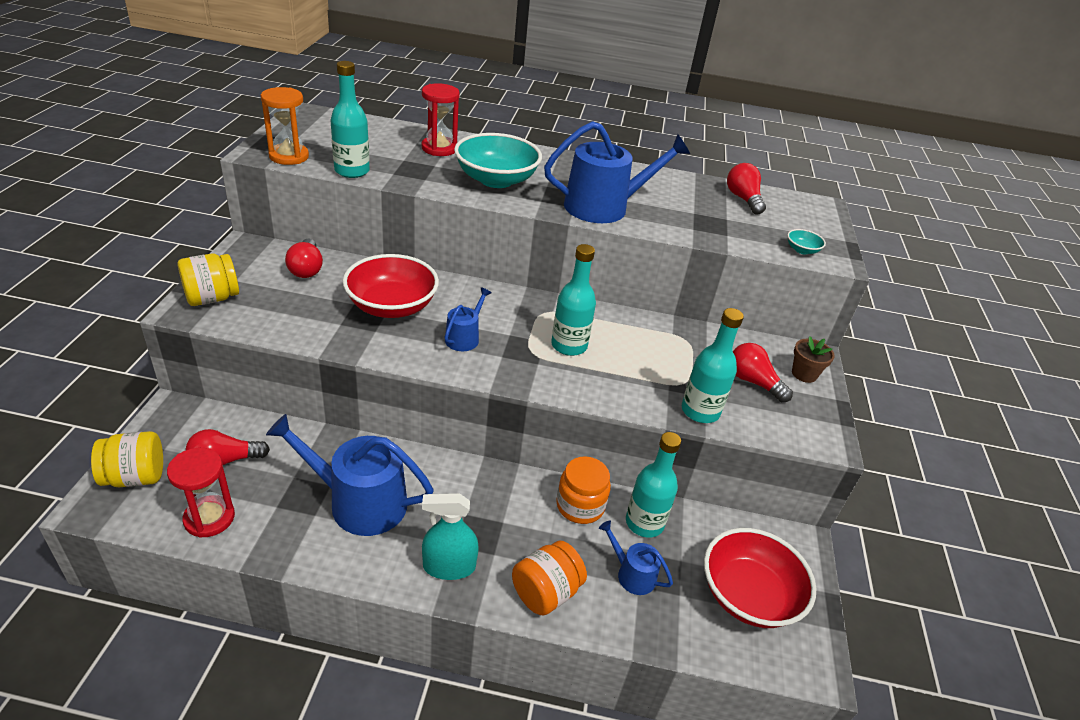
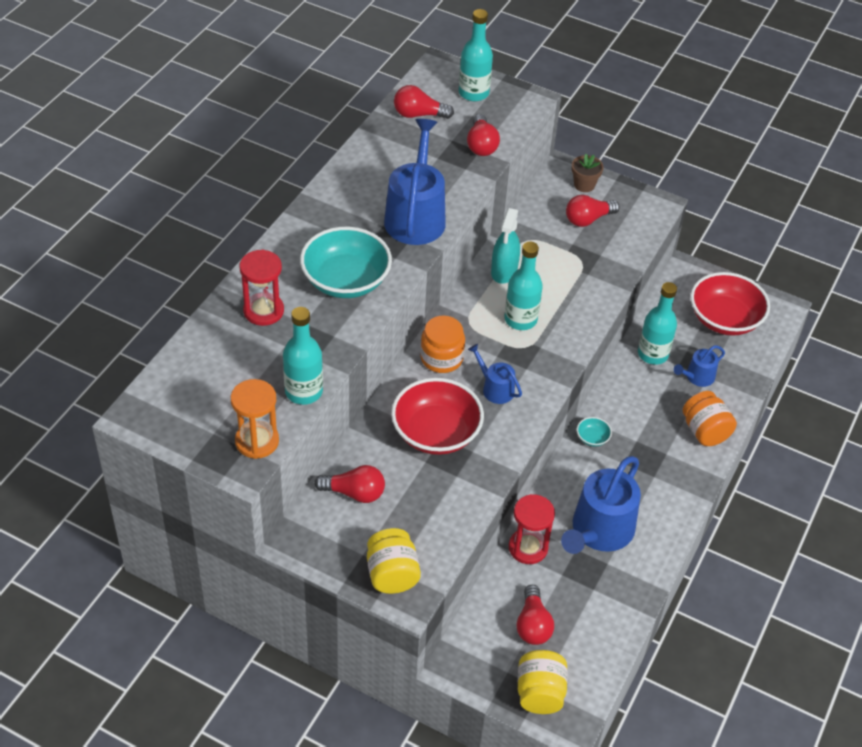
camera: 70 degrees left, 10 degrees up
(209, 518) = (598, 637): red hourglass -> red hourglass (528, 548)
(449, 566) = (673, 483): turquoise spray bottle -> turquoise spray bottle (504, 271)
(580, 506) = (629, 388): orange jar -> orange jar (441, 358)
(700, 411) = (616, 264): turquoise bottle -> turquoise bottle (473, 93)
(736, 235) = (481, 145): none -> red light bulb
(802, 250) = (512, 113): turquoise bowl -> turquoise bowl (592, 438)

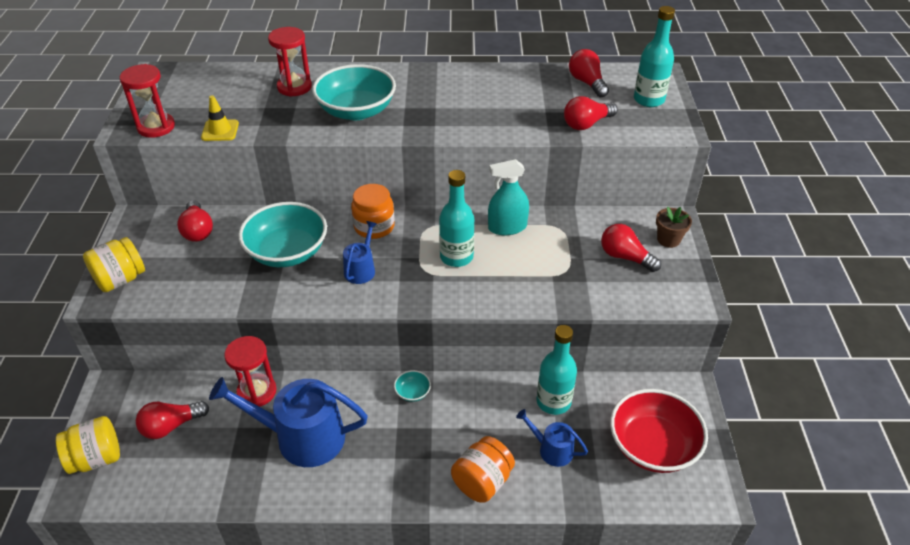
camera: 65 degrees right, 5 degrees down
(257, 441) = (156, 127): orange hourglass -> red hourglass
(303, 391) = (220, 130): turquoise bottle -> yellow traffic cone
(415, 216) = (462, 119): blue watering can -> none
(436, 433) = (287, 252): red bowl -> turquoise bowl

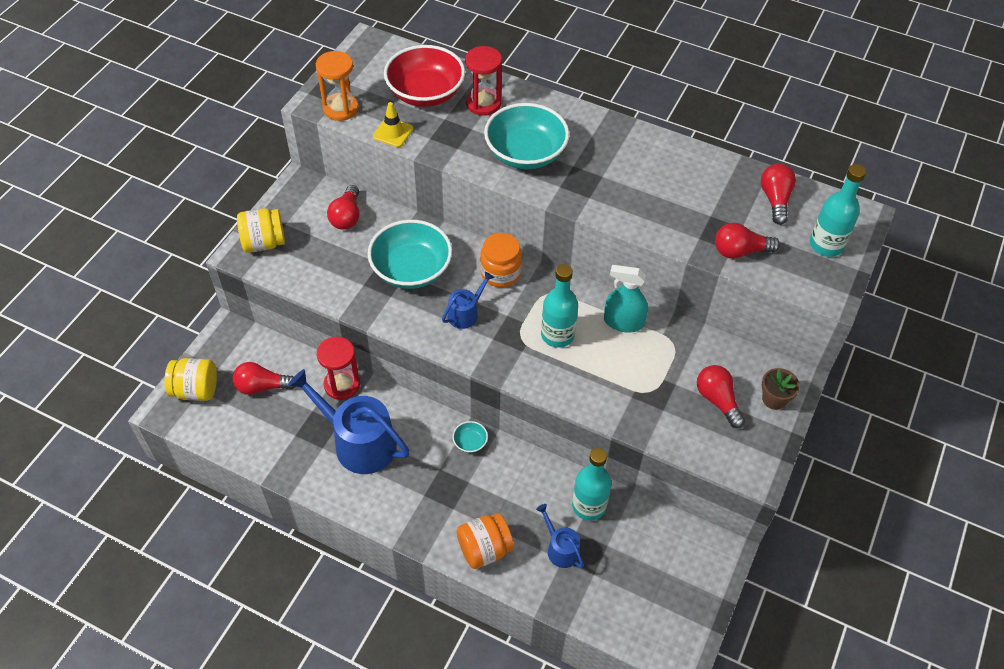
camera: 25 degrees right, 10 degrees up
(156, 127) = (340, 108): red hourglass -> orange hourglass
(652, 446) = (653, 587): red bowl -> red bowl (425, 93)

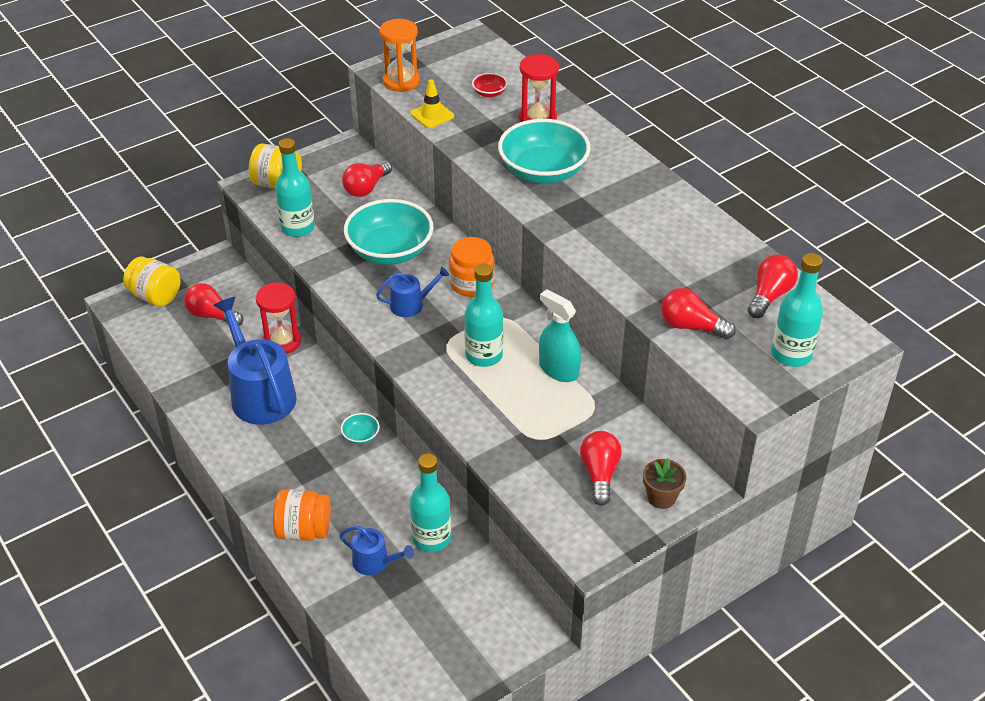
camera: 30 degrees right, 10 degrees down
(315, 279) = (298, 228): none -> turquoise bottle
(425, 93) = (489, 93): red bowl -> red bowl, size x0.41
(560, 549) = (375, 562): blue watering can -> blue watering can turned 120 degrees clockwise

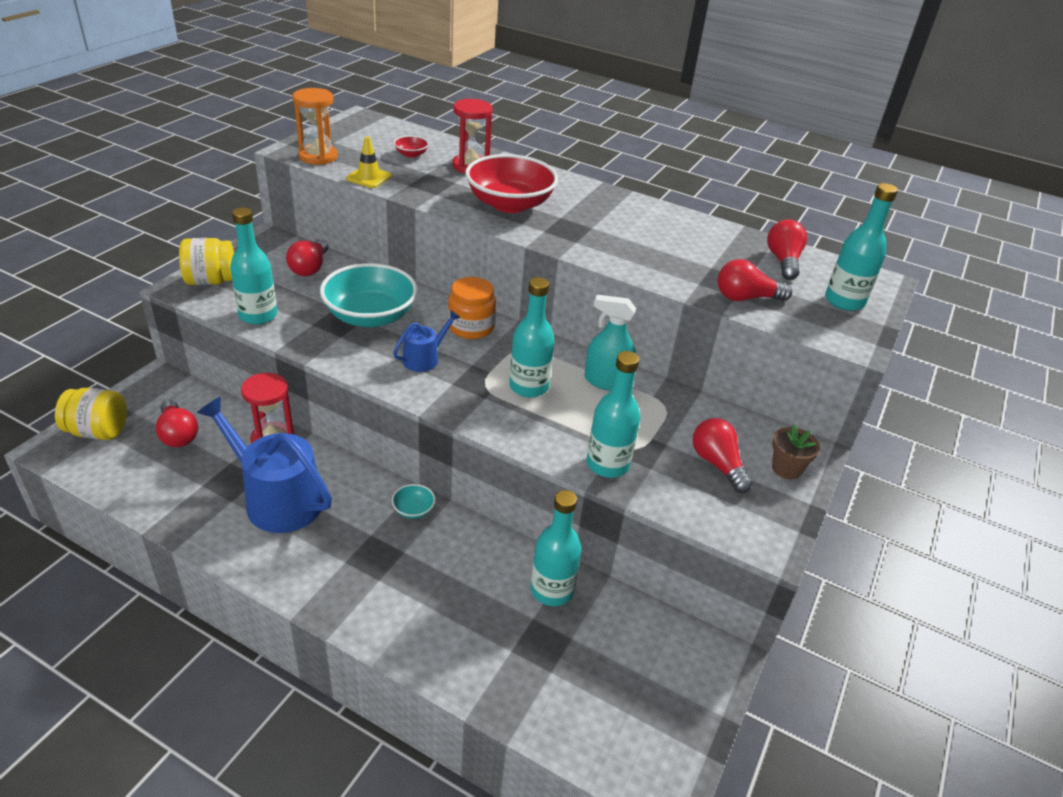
camera: 30 degrees left, 5 degrees down
(212, 315) = (178, 434): red light bulb -> red light bulb turned 120 degrees counterclockwise
(304, 530) = (411, 630): orange jar -> none
(375, 562) = (510, 637): blue watering can -> none
(501, 445) = (607, 464): none -> turquoise bottle
(543, 171) = (509, 204): turquoise bowl -> red bowl

